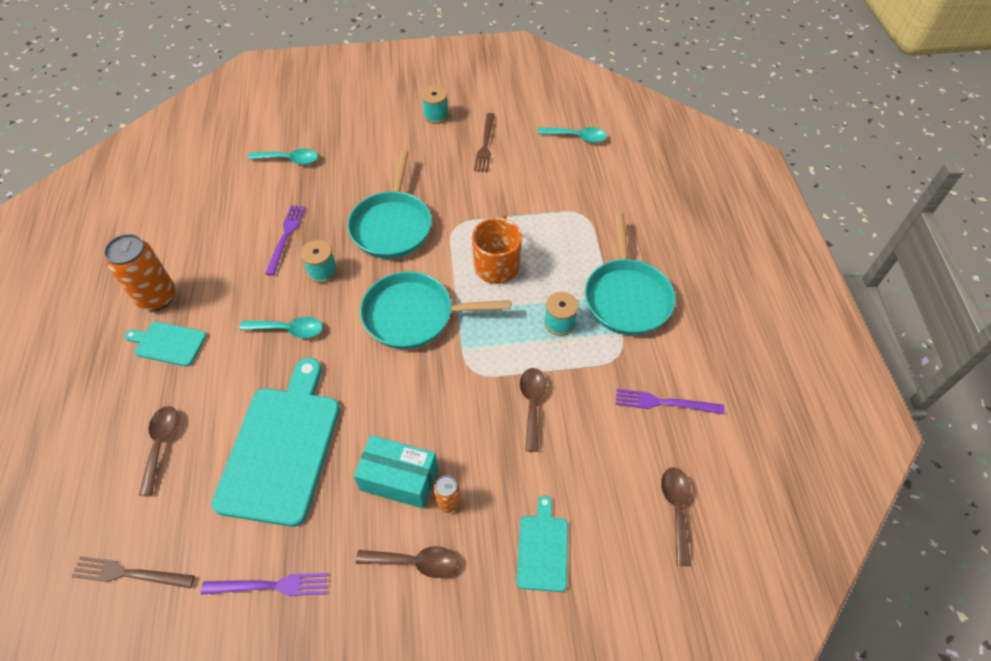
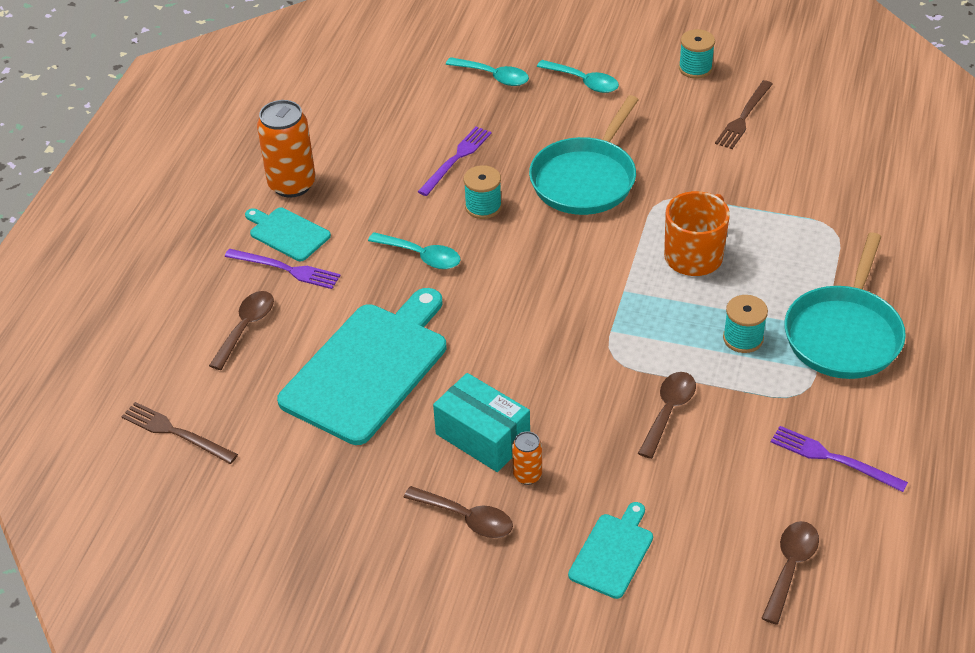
camera: 25 degrees right, 10 degrees down
(270, 585) = (308, 489): purple fork -> purple fork (286, 269)
(413, 315) = (569, 281): turquoise pan -> none
(577, 137) = (871, 137): turquoise spoon -> turquoise spoon (583, 82)

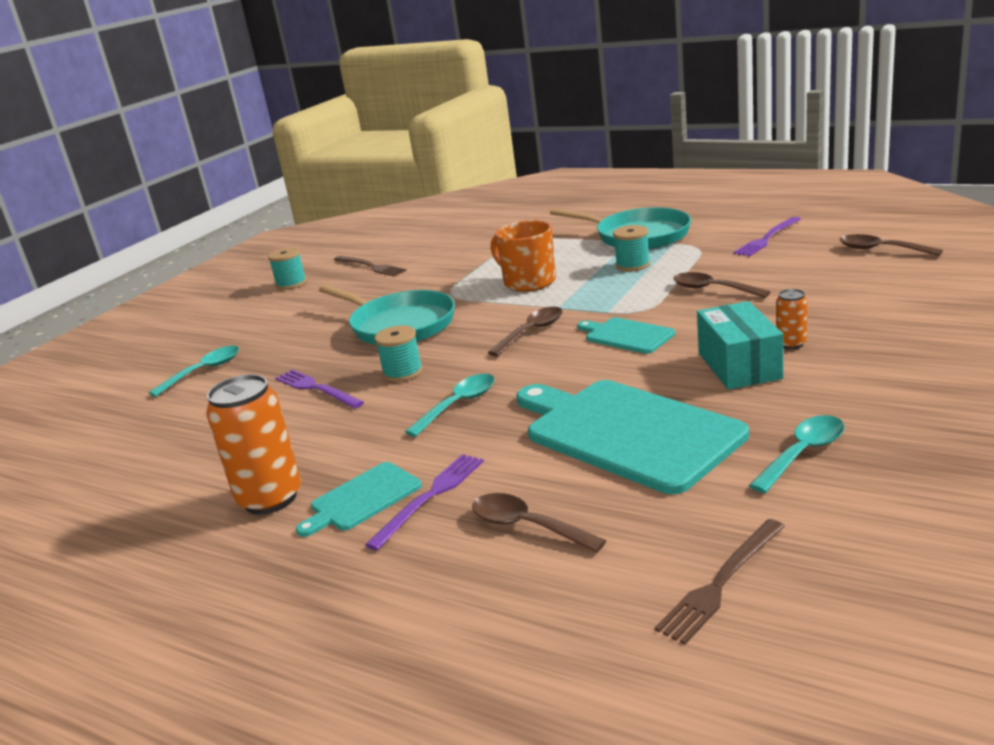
camera: 75 degrees left, 20 degrees down
(466, 518) = (852, 371): brown spoon -> brown spoon (532, 332)
(482, 437) = (739, 366): turquoise box -> turquoise box turned 60 degrees counterclockwise
(583, 82) = (260, 328): turquoise spoon -> turquoise spoon (803, 453)
(612, 552) = (882, 307): turquoise cutting board -> turquoise cutting board (626, 335)

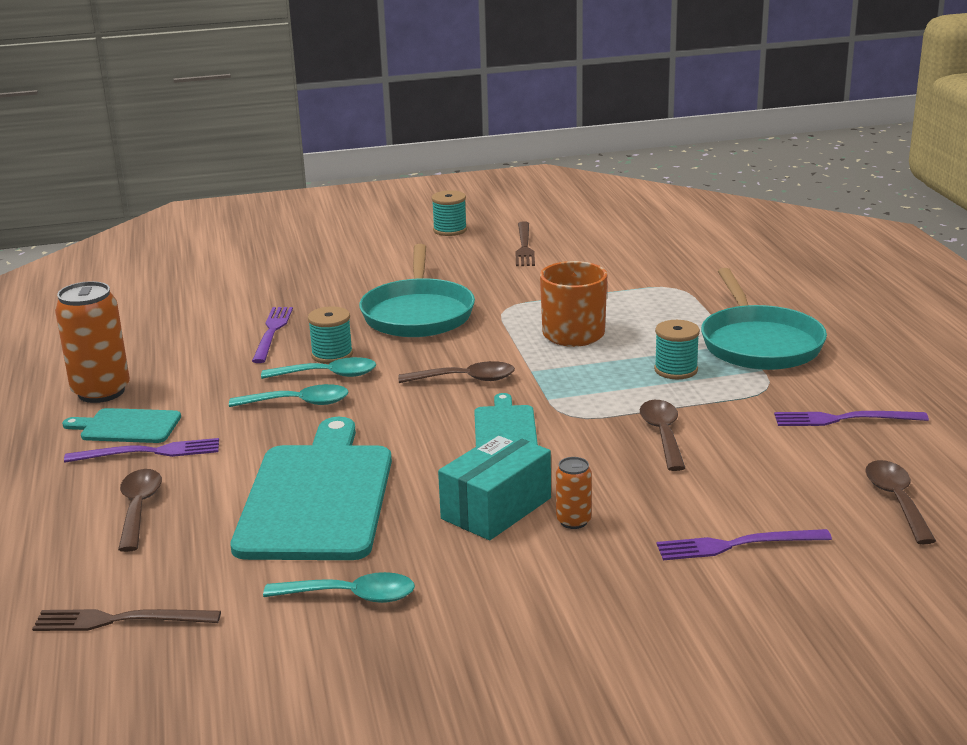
camera: 45 degrees right, 0 degrees up
(204, 371) = (259, 275): turquoise spoon -> turquoise spoon (328, 375)
(883, 302) = (737, 545): none -> purple fork

